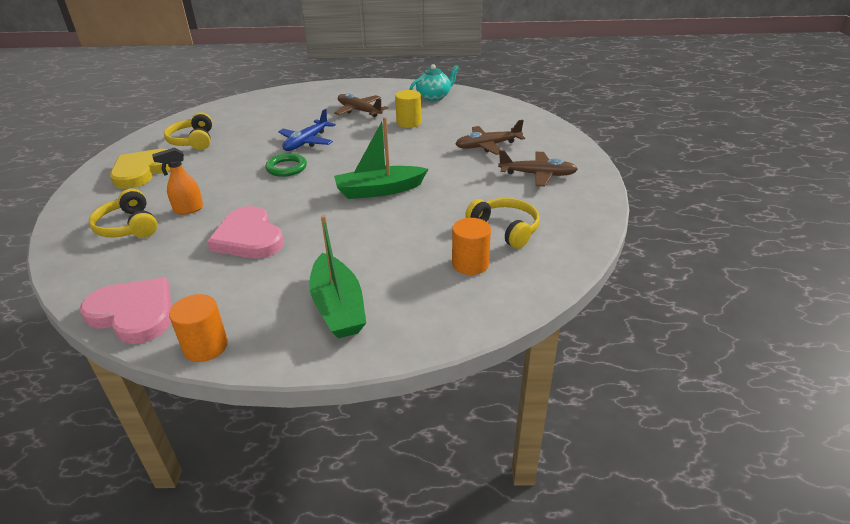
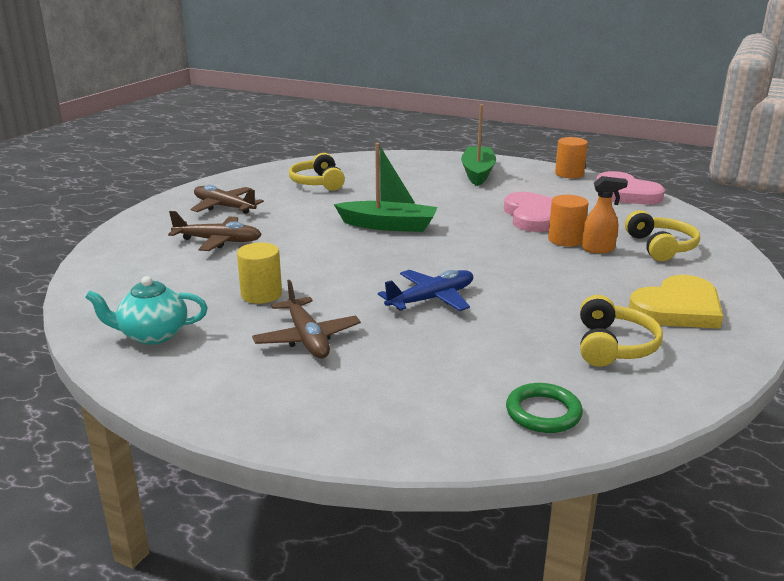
camera: 155 degrees left, 10 degrees down
(286, 168) = (475, 269): green ring -> green ring (543, 412)
(470, 264) = (370, 173): orange cylinder -> orange cylinder (565, 240)

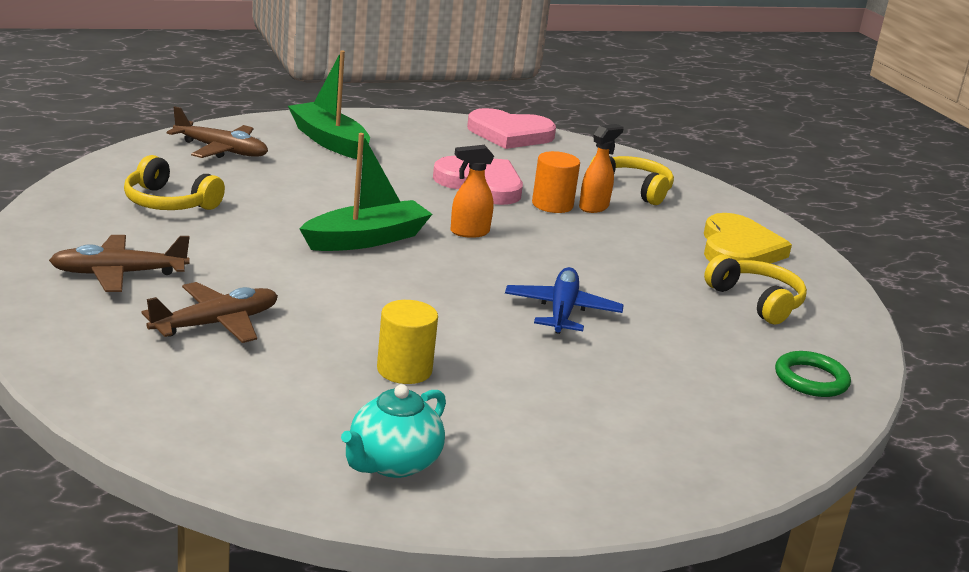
camera: 50 degrees left, 0 degrees up
(307, 338) = (539, 397): brown plane -> brown plane (221, 150)
(464, 239) = (469, 232): none -> orange spray bottle
(569, 174) = (421, 120): orange cylinder -> none

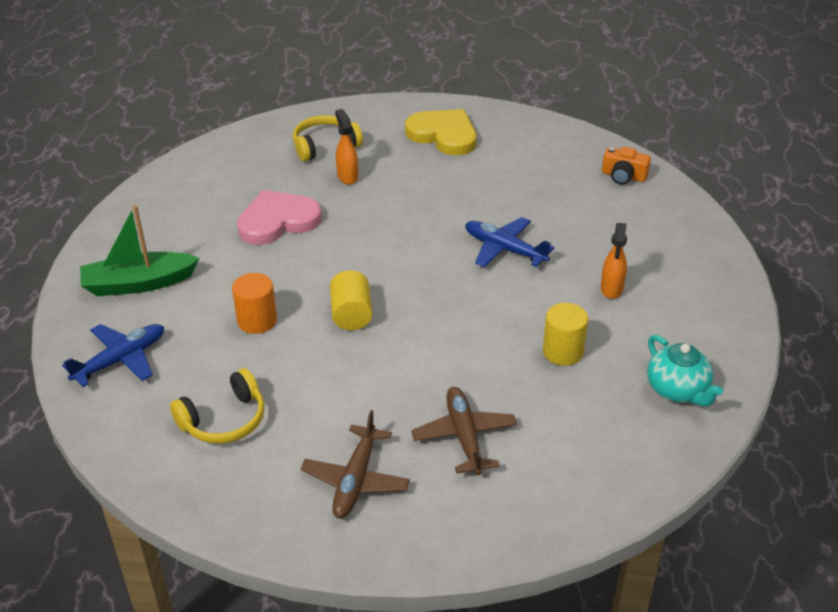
camera: 60 degrees left, 15 degrees up
(221, 150) = (120, 360): brown plane -> blue plane
(366, 239) = (351, 314): green boat -> yellow cylinder
(469, 232) = (363, 255): orange spray bottle -> orange spray bottle (611, 289)
(510, 134) = (183, 172): pink heart -> none
(552, 205) = (333, 196): orange cylinder -> orange cylinder (257, 320)
(757, 301) = (520, 157): yellow headphones -> none
(811, 379) = (623, 176): green ring -> orange camera

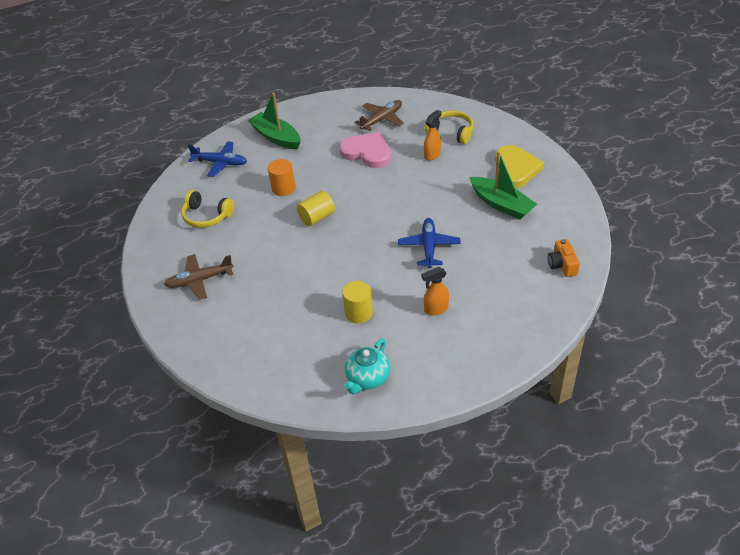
camera: 60 degrees right, 5 degrees up
(464, 436) = (258, 304): brown plane -> brown plane (382, 119)
(490, 169) = (501, 204): none -> green boat

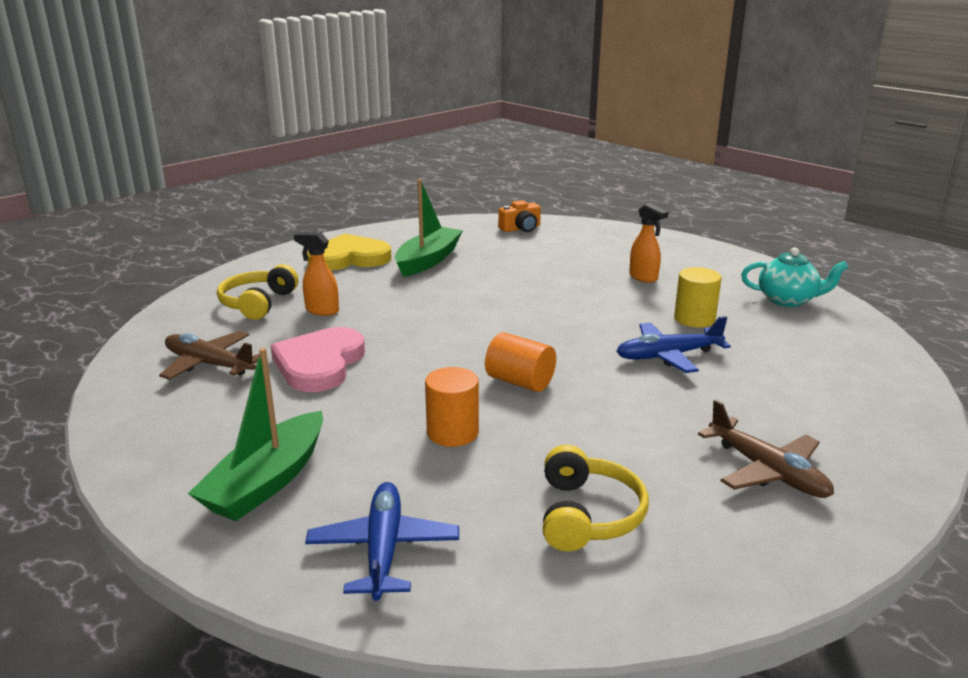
camera: 110 degrees left, 20 degrees down
(317, 217) = (520, 382): yellow cylinder -> orange cylinder
(429, 247) = (536, 292): blue plane -> blue plane (668, 356)

